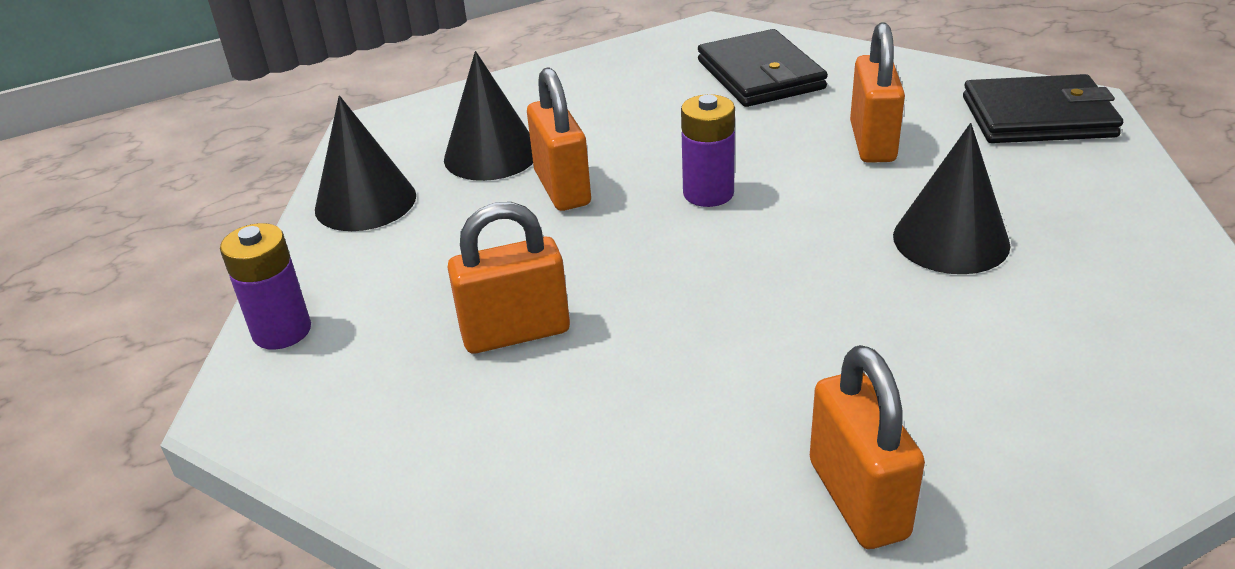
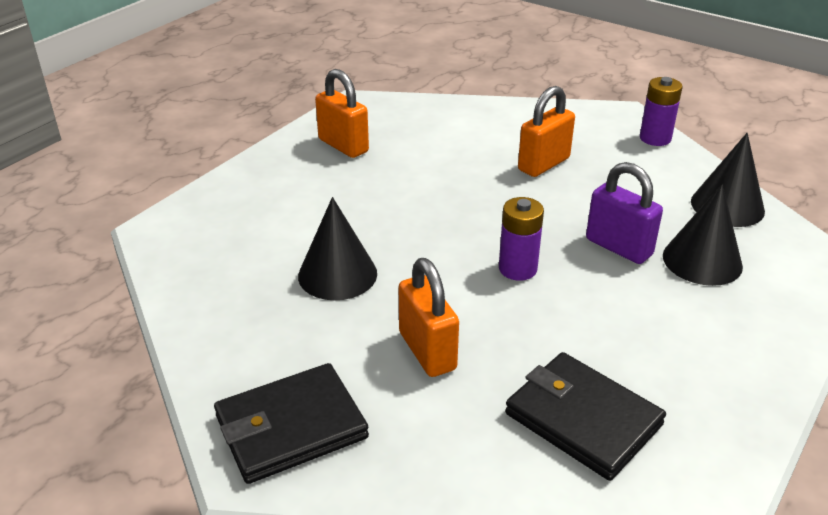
camera: 150 degrees right, 0 degrees up
(562, 188) = (618, 247): orange padlock -> purple padlock

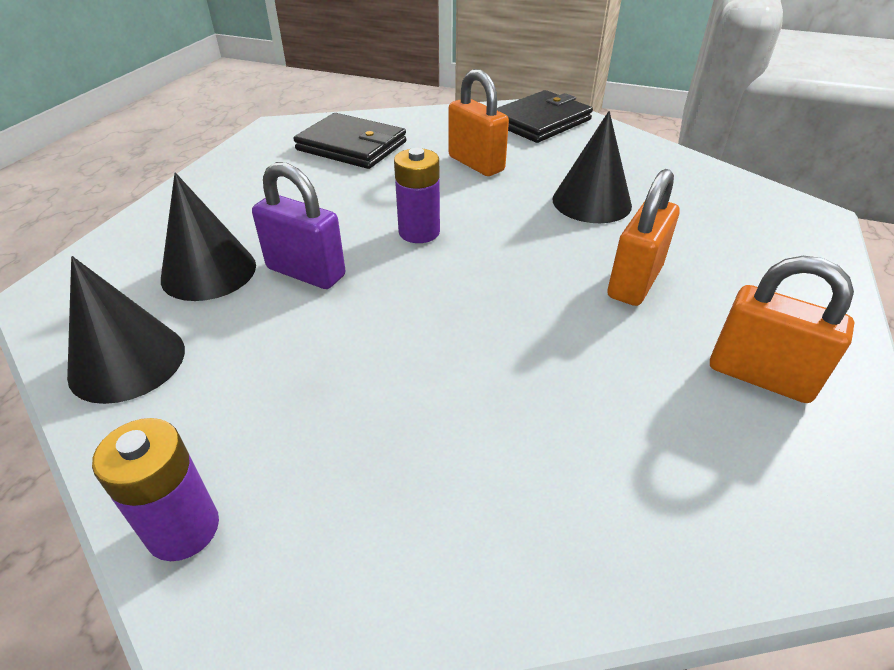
camera: 165 degrees right, 5 degrees up
(543, 164) = (414, 398): orange padlock -> orange padlock (634, 282)

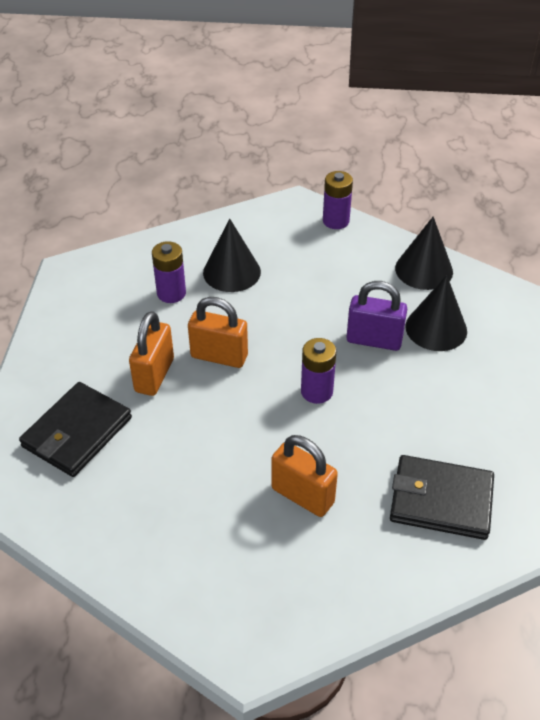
camera: 165 degrees right, 5 degrees up
(540, 121) = (252, 609): black wallet -> black wallet (77, 432)
(591, 202) = (185, 458): black cone -> black cone (231, 272)
(612, 408) = (171, 293): none -> purple battery
(760, 376) = (91, 324): orange padlock -> orange padlock (219, 356)

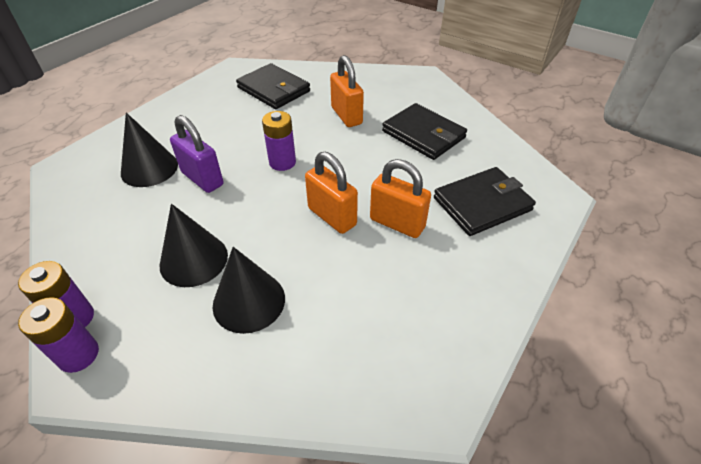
camera: 150 degrees left, 0 degrees up
(154, 375) = (397, 223): orange padlock -> orange padlock turned 75 degrees clockwise
(171, 293) = (330, 304): purple battery -> purple battery (78, 355)
(183, 508) = (423, 134): none -> black wallet
(424, 270) = (85, 218): black cone -> black cone (194, 260)

